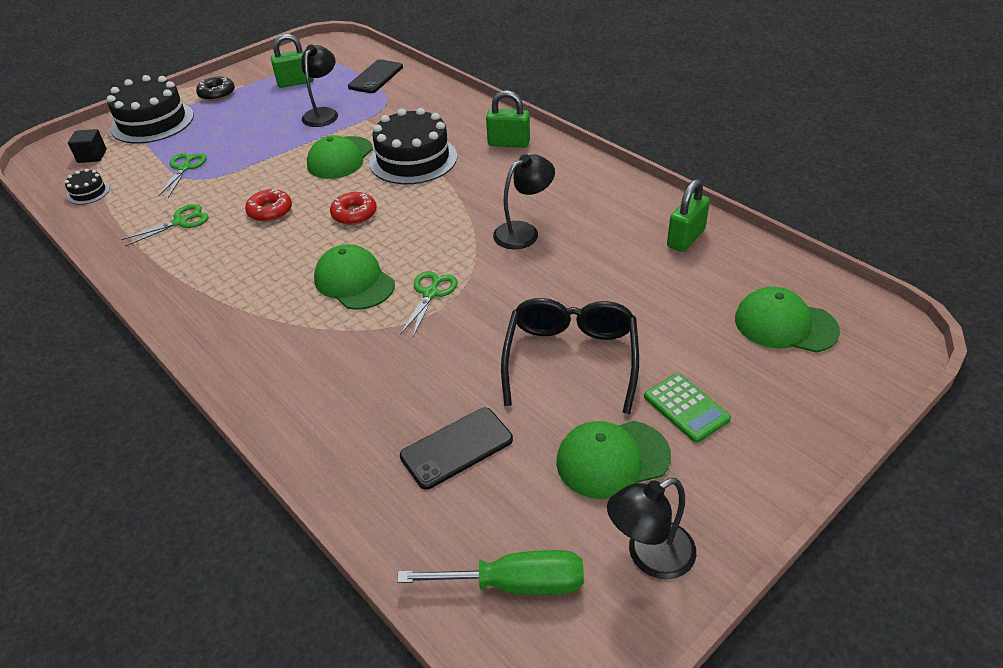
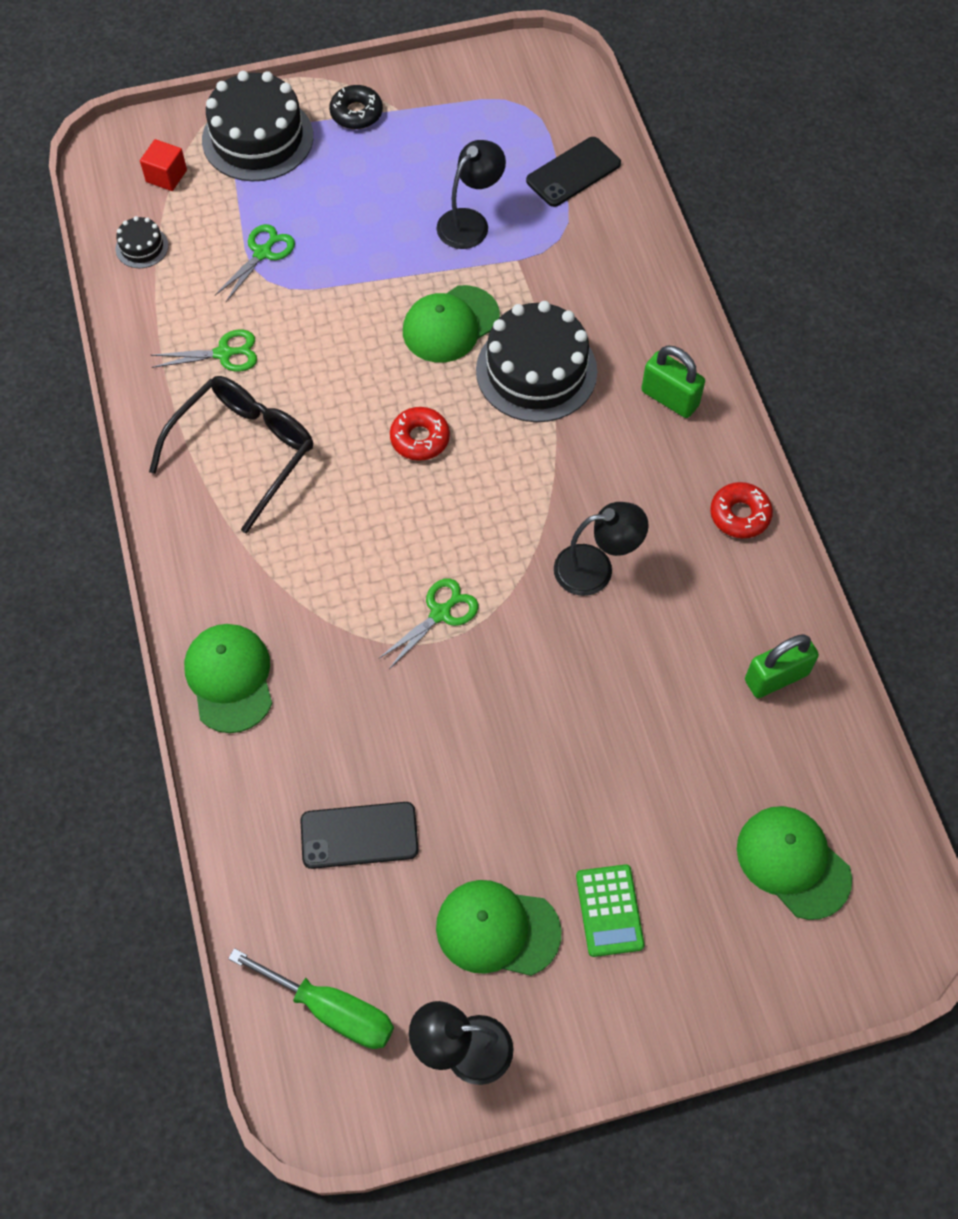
camera: 25 degrees right, 20 degrees up
(92, 156) = (166, 176): black cube -> red cube
(270, 211) = (328, 385): red donut -> red donut (739, 515)
(295, 82) = (465, 135): green padlock -> none
(354, 281) = (369, 552): green cap -> green cap (230, 678)
(571, 359) = (534, 785): black glasses -> black glasses (244, 451)

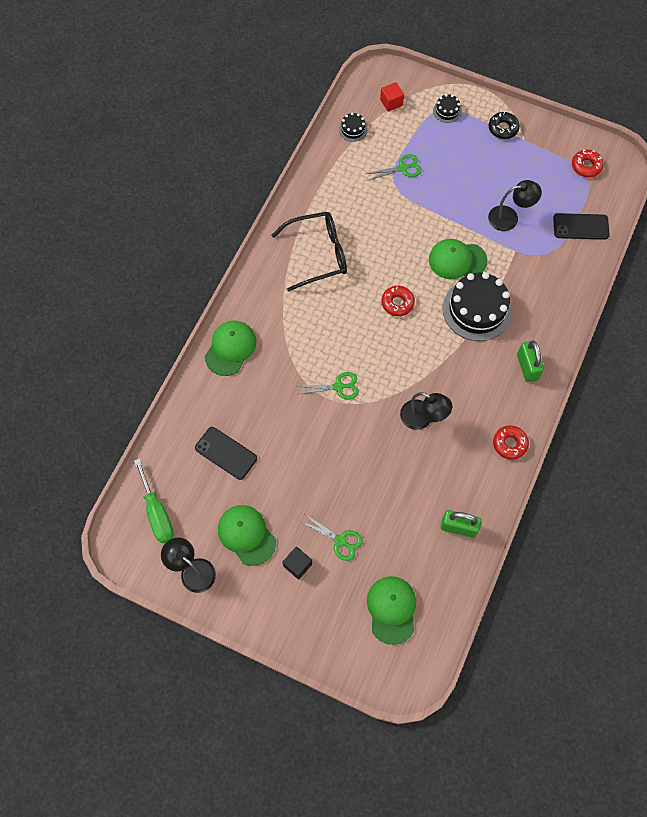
camera: 40 degrees right, 5 degrees up
(224, 354) = (346, 204): green scissors -> green scissors (340, 540)
(257, 138) = (447, 111): black cake -> black cake, size x0.45
(510, 92) = (586, 166): none -> red donut
(609, 910) = (297, 565): green calculator -> black cube

